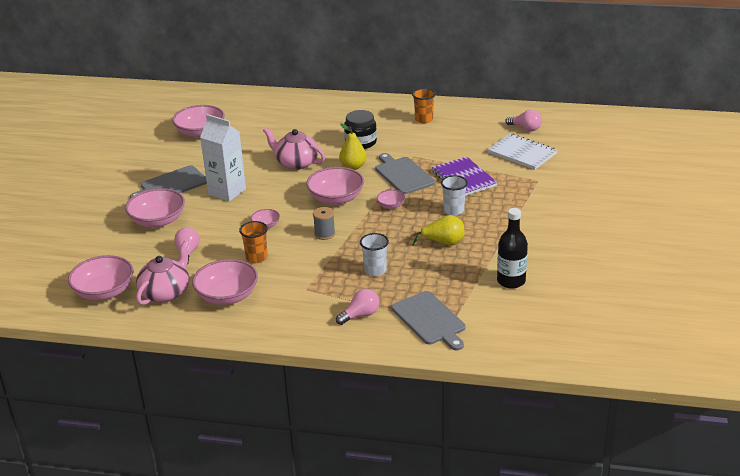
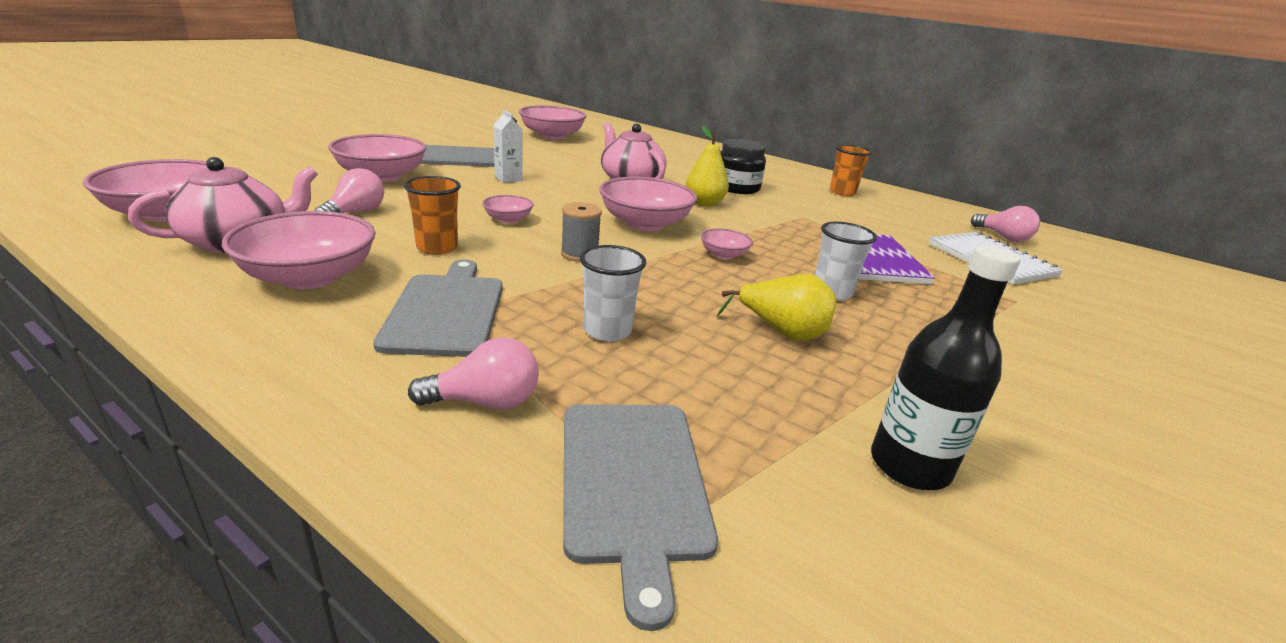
camera: 20 degrees right, 5 degrees down
(227, 192) = (508, 179): white carton -> white carton, size x0.52
(403, 174) = (772, 229): grey cutting board -> grey cutting board (446, 311)

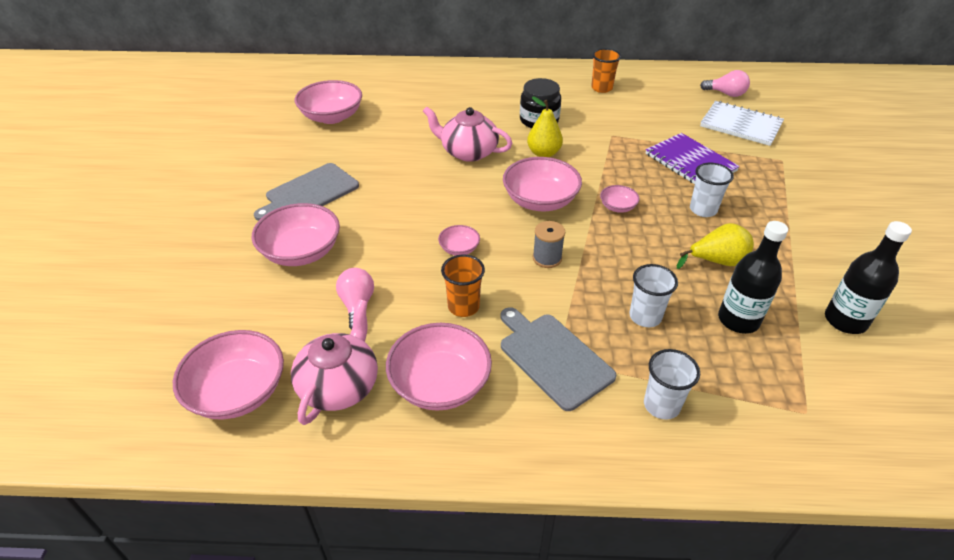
camera: 30 degrees left, 15 degrees up
(485, 402) = (661, 405): pink light bulb -> white cup
(508, 179) = (389, 199): white carton -> none
(633, 483) = (771, 405): grey cutting board -> none
(727, 386) = (738, 320): none -> black bottle

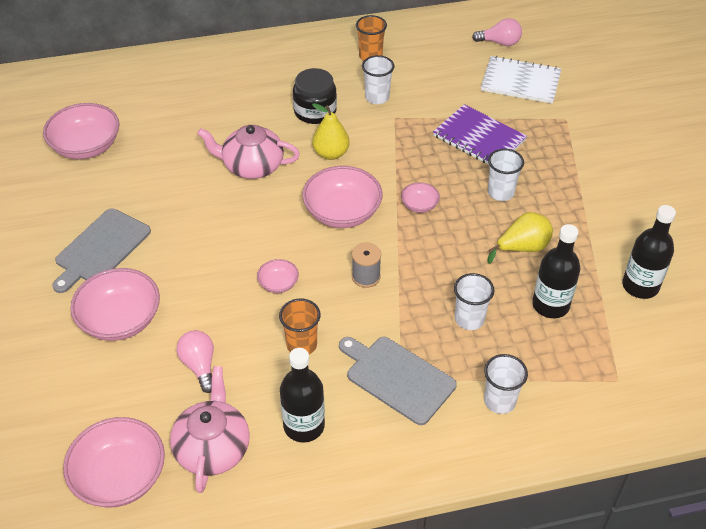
camera: 15 degrees left, 5 degrees up
(440, 384) = (304, 426): pink bowl -> black bottle
(599, 118) = (377, 97): none -> white cup

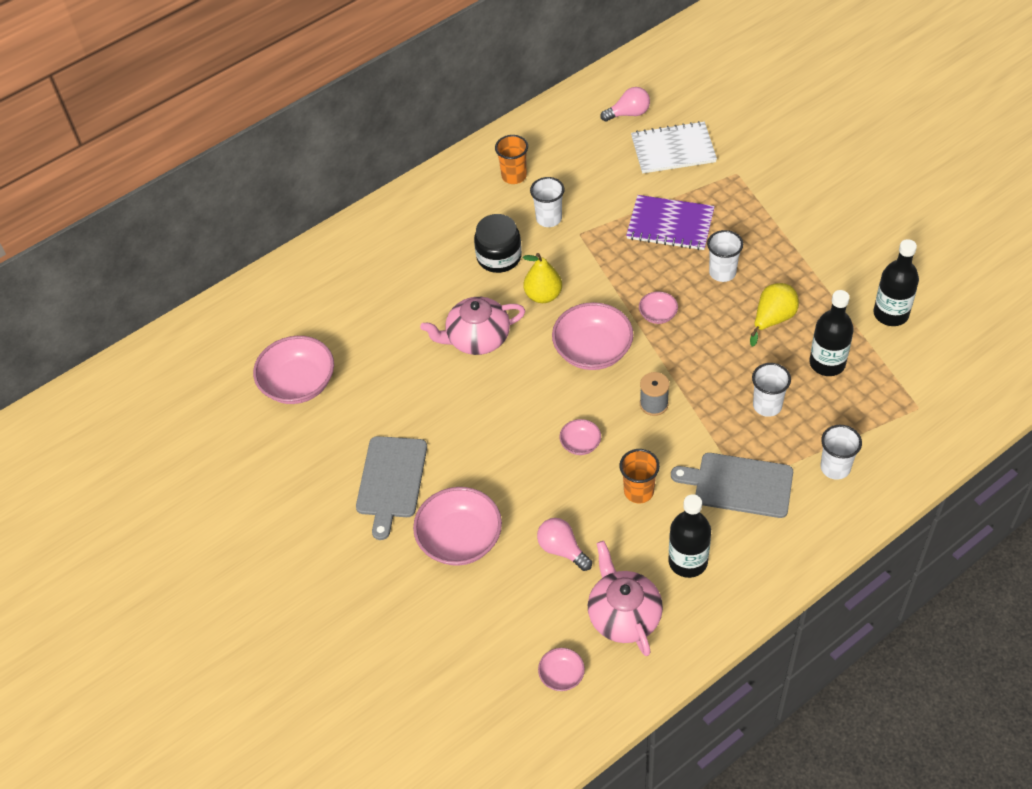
camera: 20 degrees left, 5 degrees up
(120, 476) = (561, 675): pink bowl -> pink bowl, size x0.49

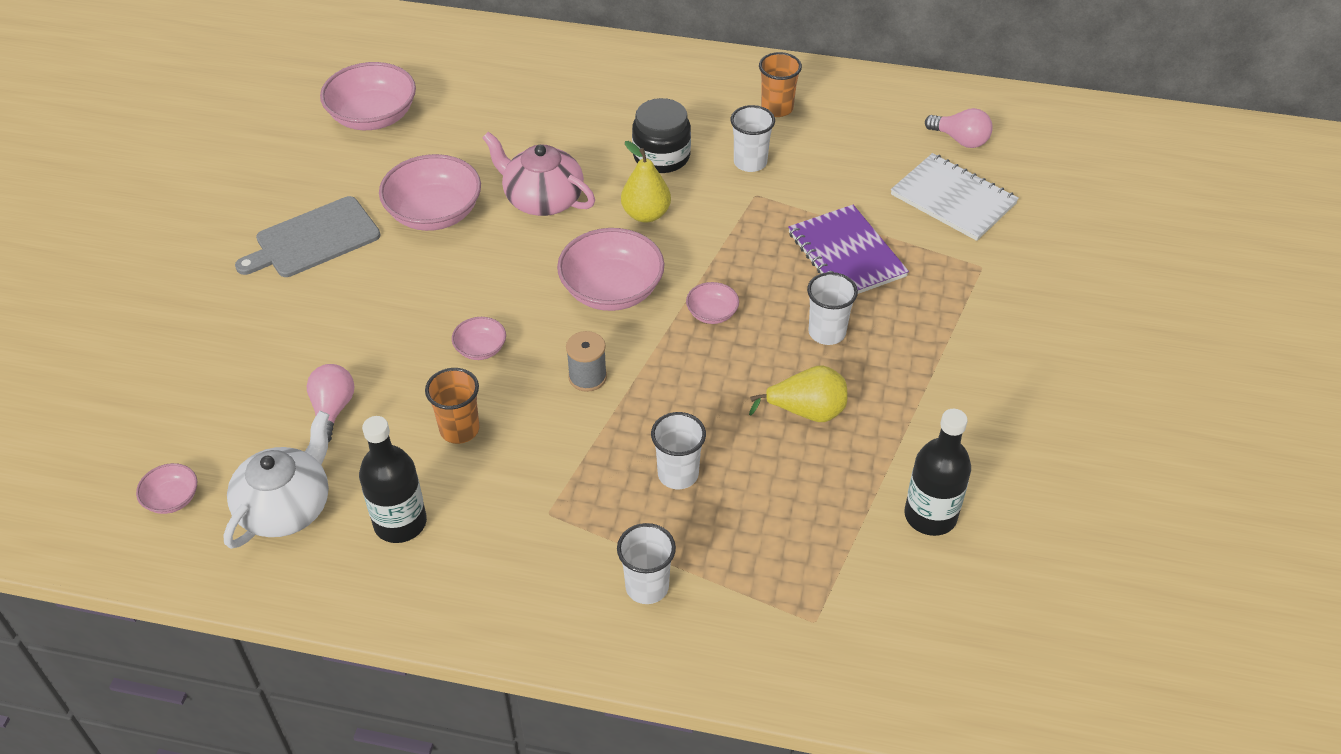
camera: 45 degrees right, 5 degrees down
(460, 539) = (283, 326): pink bowl -> pink bowl (434, 213)
(624, 615) = (286, 507): pink teapot -> white teapot
(739, 485) = (543, 510): grey cutting board -> none
(827, 363) = (793, 495): black bottle -> none

